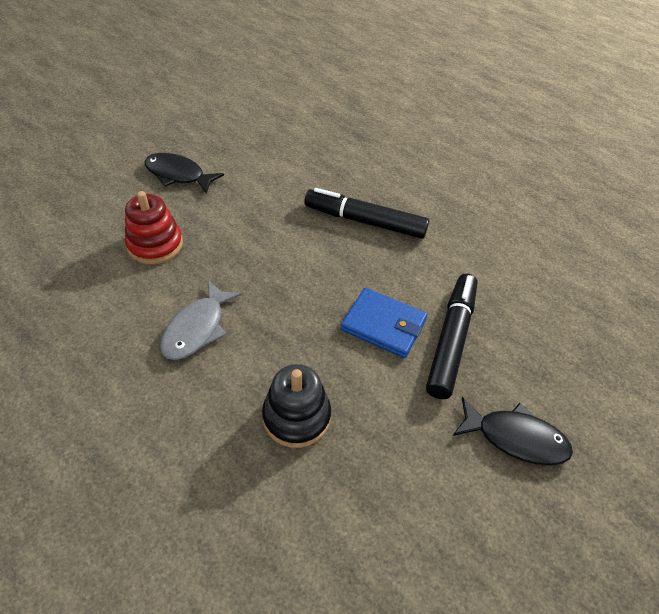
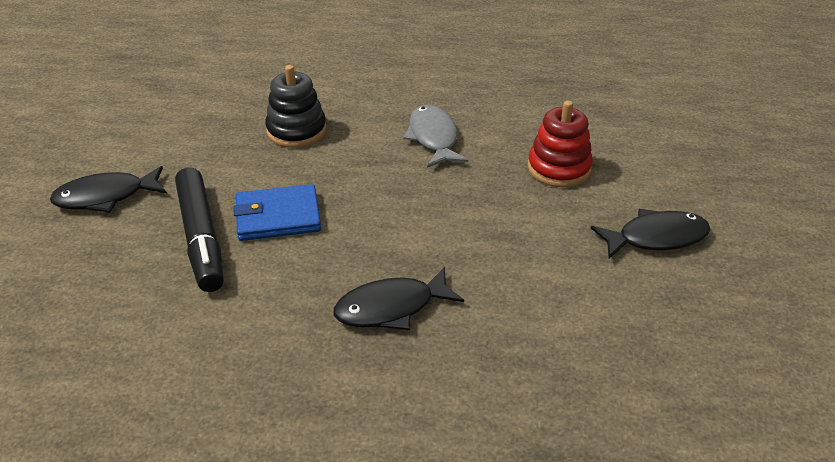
camera: 145 degrees right, 10 degrees down
(365, 221) = (391, 308): black marker -> black fish

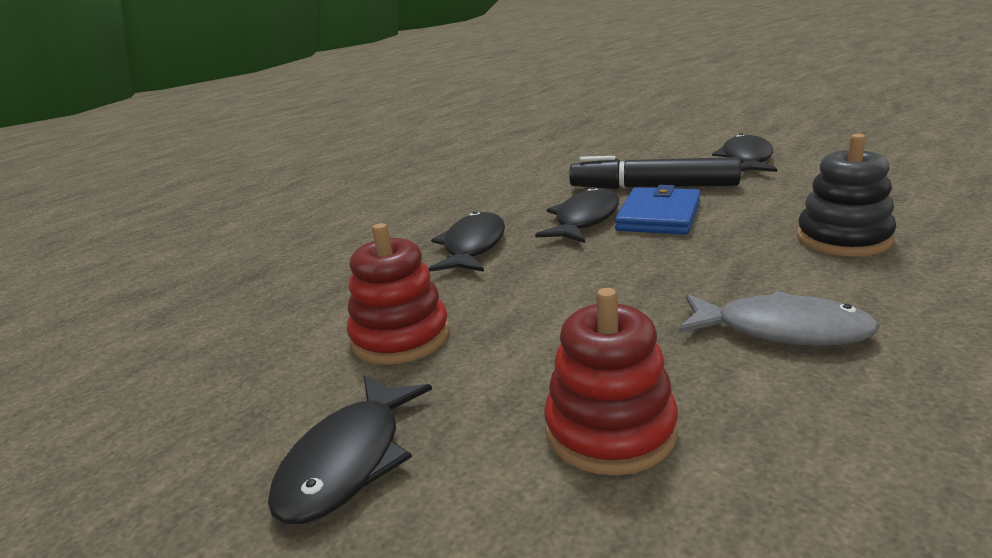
camera: 125 degrees right, 15 degrees down
(301, 257) = (584, 220): none -> black fish
(550, 277) = (400, 337): none -> red stacking toy

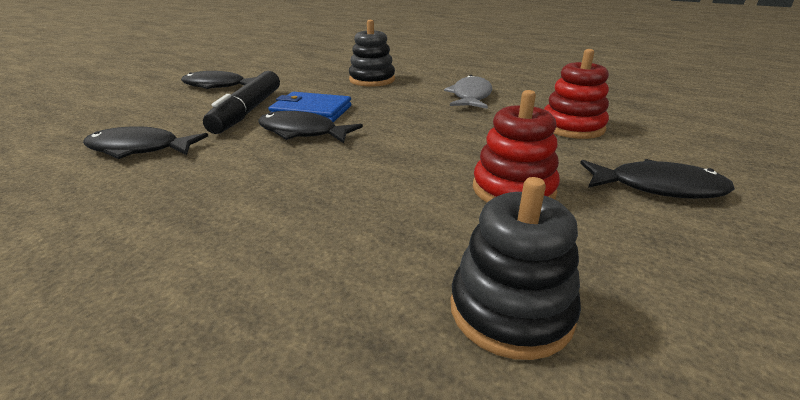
camera: 100 degrees left, 5 degrees up
(238, 318) = (510, 310): none -> black stacking toy
(472, 247) = (338, 174): black fish -> black fish (139, 149)

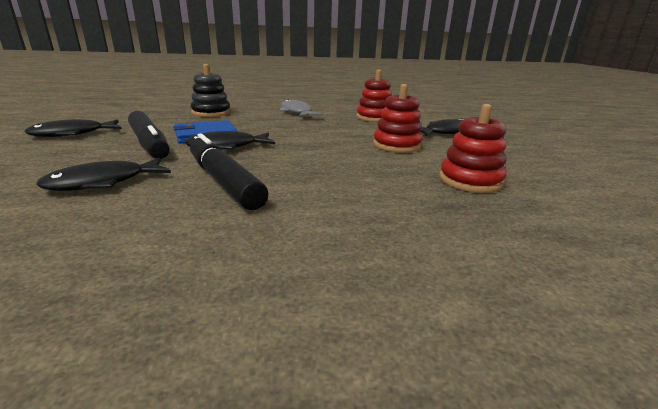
camera: 40 degrees left, 5 degrees down
(215, 181) = (223, 181): none -> black marker
(510, 310) = (470, 180): black stacking toy -> red stacking toy

